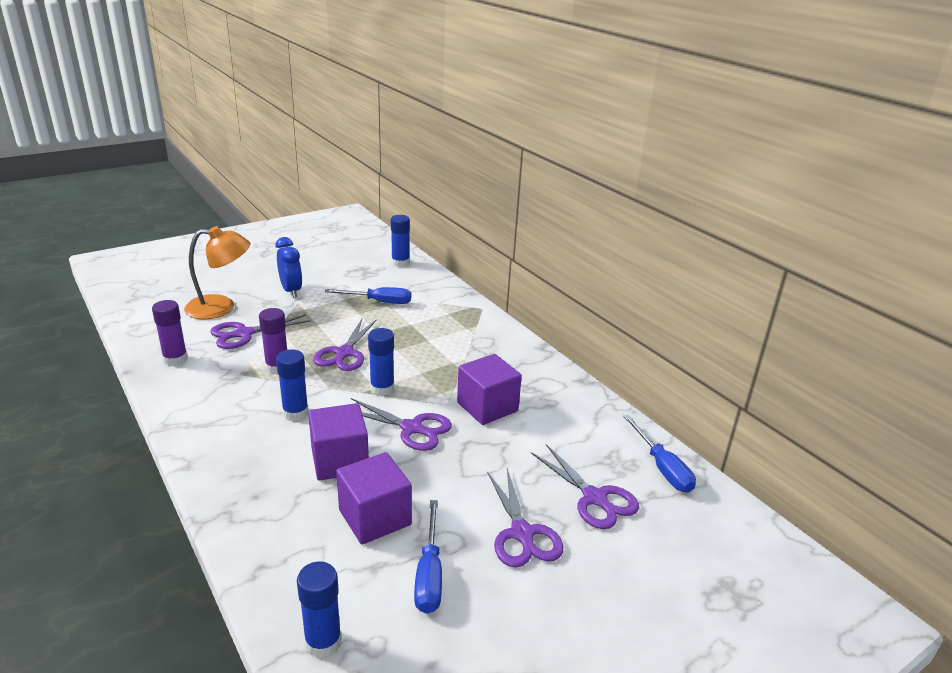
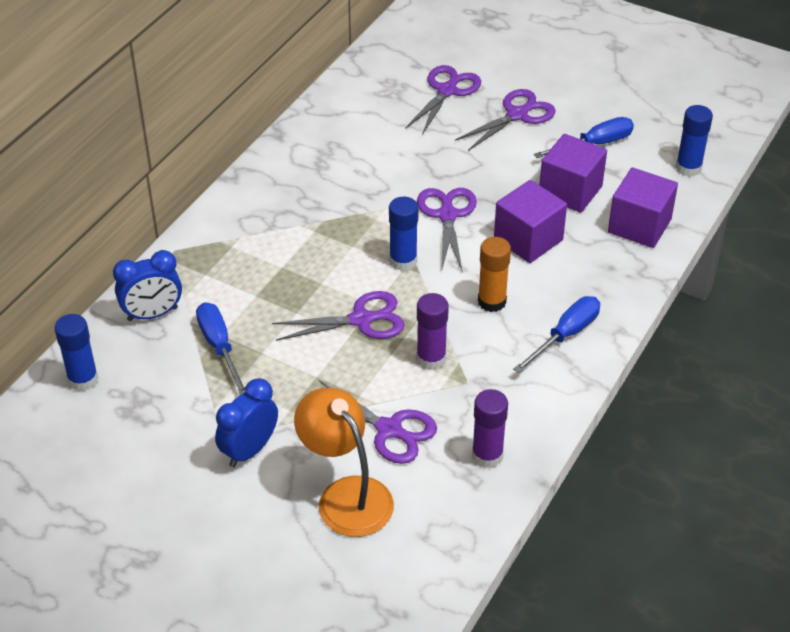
camera: 115 degrees left, 15 degrees up
(295, 413) = (492, 301): blue glue stick -> orange glue stick
(430, 290) = (152, 314): none -> blue clock
(487, 407) = (374, 181): purple cube -> purple cube (639, 226)
(662, 467) = (379, 66): blue screwdriver -> blue screwdriver (565, 335)

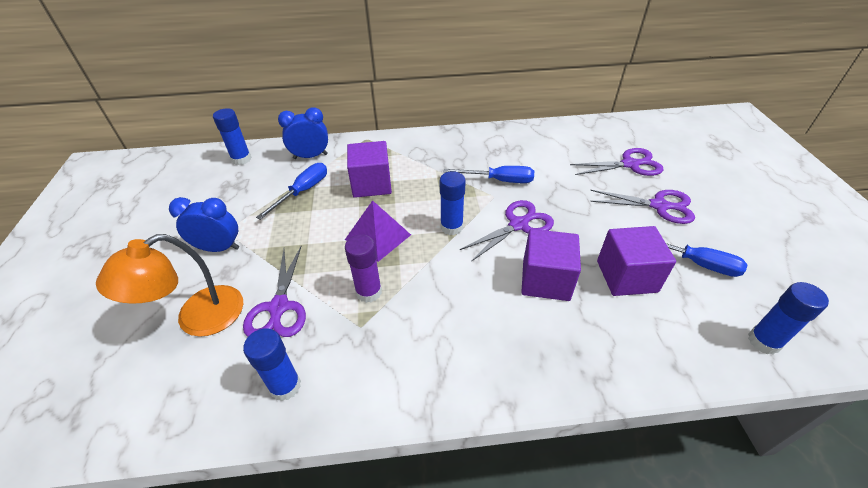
camera: 55 degrees right, 0 degrees up
(152, 314) = (310, 156): blue clock -> blue clock turned 135 degrees clockwise
(346, 495) = (197, 318): orange lamp -> orange lamp turned 150 degrees counterclockwise
(362, 319) = (378, 237): purple scissors -> purple pyramid
(487, 455) = (285, 386): purple glue stick -> blue glue stick
(492, 301) = (458, 295): orange glue stick -> none
(565, 335) = (466, 364): blue screwdriver -> blue screwdriver (499, 180)
(639, 226) = (648, 345): purple cube -> purple cube (371, 184)

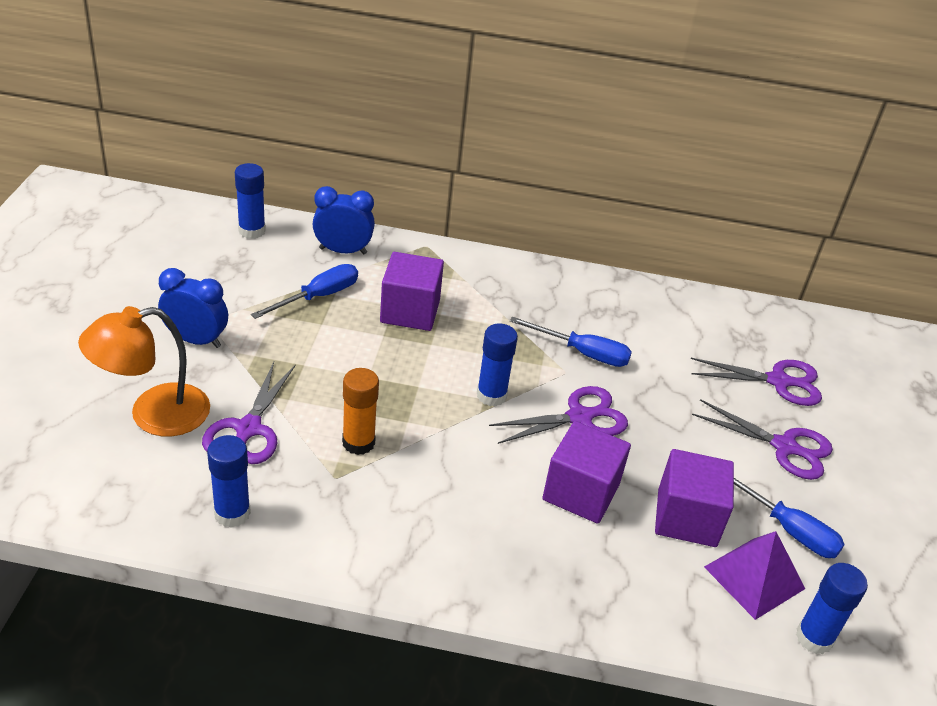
camera: 10 degrees right, 5 degrees down
(369, 292) = (358, 443): purple glue stick -> orange glue stick
(378, 237) = (393, 381): purple pyramid -> purple pyramid (754, 577)

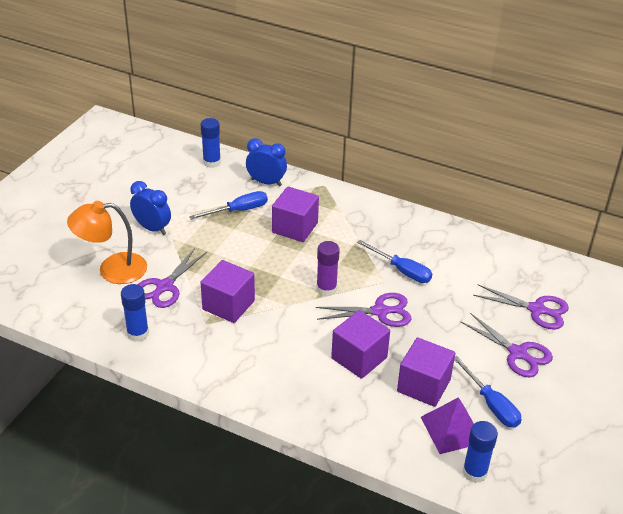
camera: 20 degrees right, 0 degrees up
(358, 443) = (228, 305): orange glue stick -> purple cube
(491, 395) = (326, 289): blue glue stick -> purple glue stick

